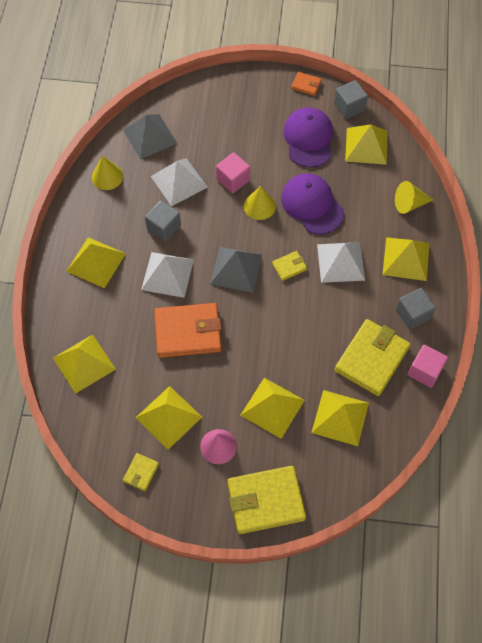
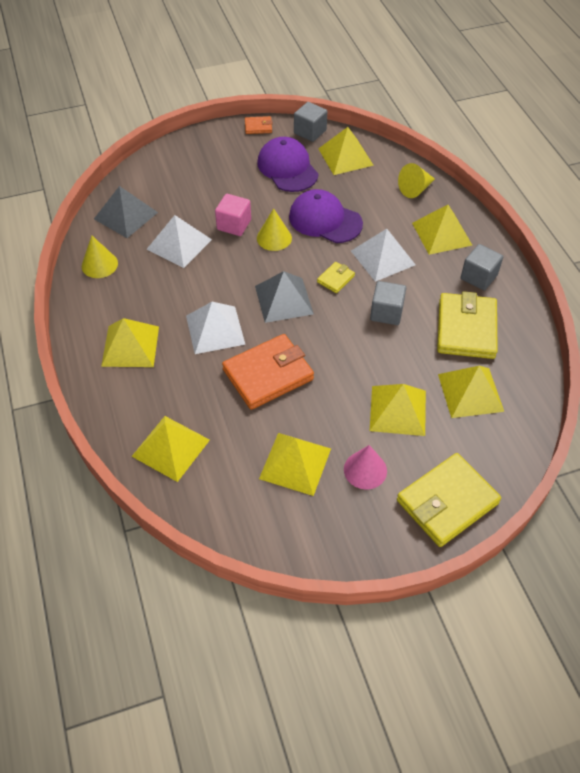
camera: 25 degrees left, 10 degrees down
(141, 472) = (297, 531): yellow wallet -> none
(164, 227) = (186, 289): grey cube -> grey cube (386, 312)
(425, 371) = (522, 320): pink cube -> none

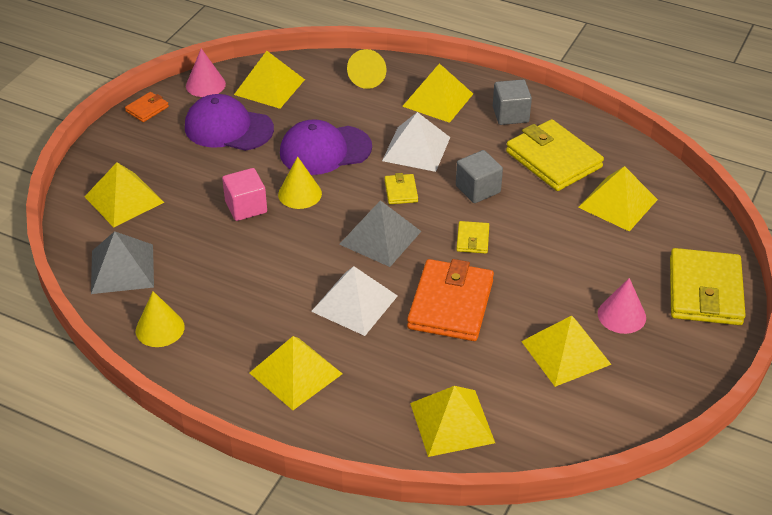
camera: 45 degrees left, 10 degrees down
(179, 244) = (216, 257): white pyramid -> none
(310, 132) = (205, 85): grey cube -> pink cone
(338, 343) = (472, 239): none -> yellow wallet
(398, 410) = (585, 255): yellow pyramid -> yellow pyramid (124, 199)

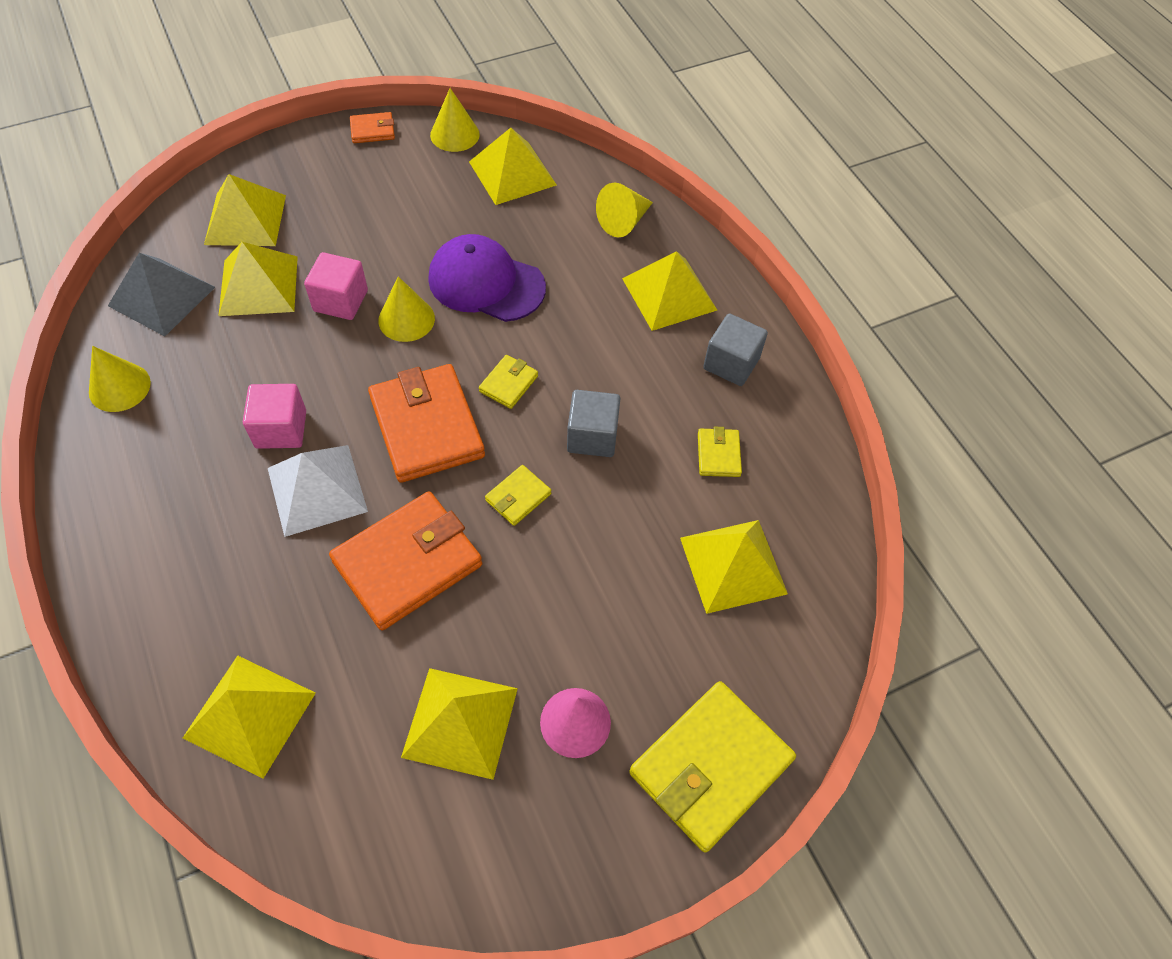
camera: 35 degrees right, 15 degrees up
(205, 85) = (454, 134): pink cone -> yellow cone
(228, 128) = (422, 198): purple cap -> none
(294, 289) = (281, 429): none -> pink cube
(295, 373) = (175, 531): yellow pyramid -> yellow pyramid (258, 285)
(380, 237) = (427, 427): grey pyramid -> orange wallet
(416, 149) = (580, 341): white pyramid -> none
(553, 159) = (718, 454): yellow wallet -> yellow wallet, size x0.46

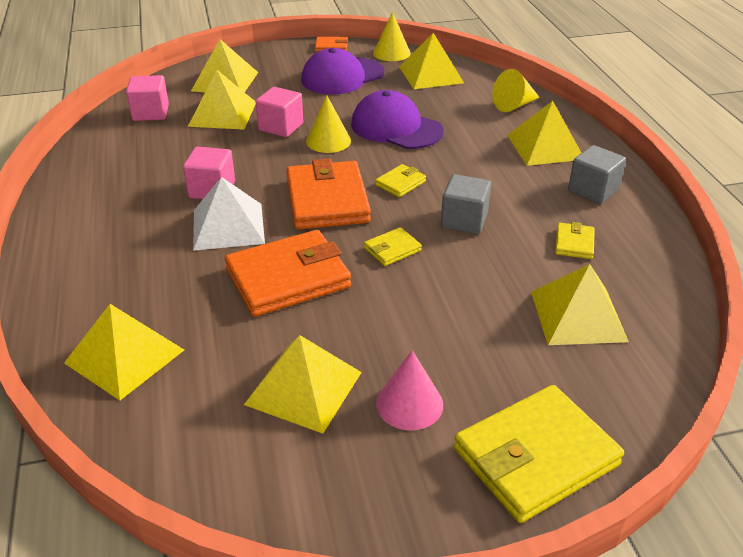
camera: 15 degrees right, 20 degrees down
(119, 387) = (101, 155): yellow cone -> none
(161, 296) = (150, 113): grey pyramid -> pink cube
(399, 191) = (342, 76): none -> purple cap

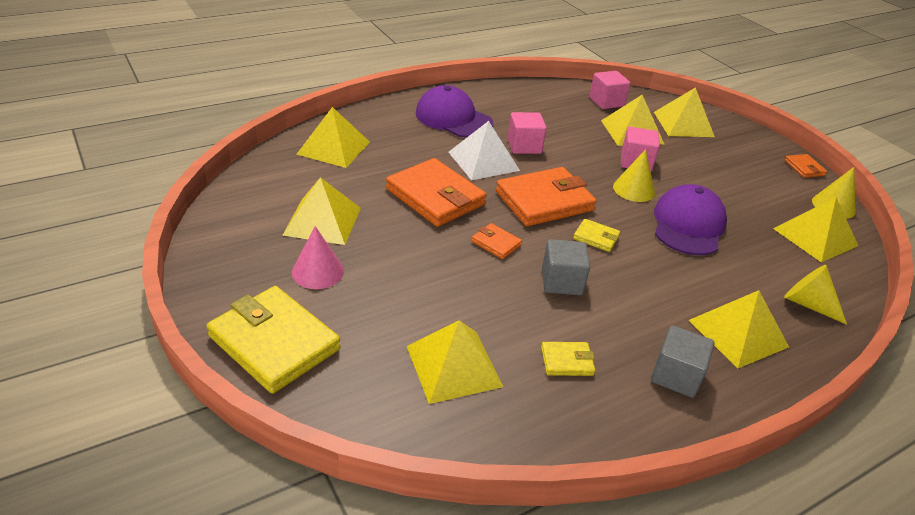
camera: 70 degrees right, 0 degrees up
(342, 76) = (753, 182): purple cap -> purple cap (453, 118)
(392, 249) = (496, 243): yellow wallet -> orange wallet

